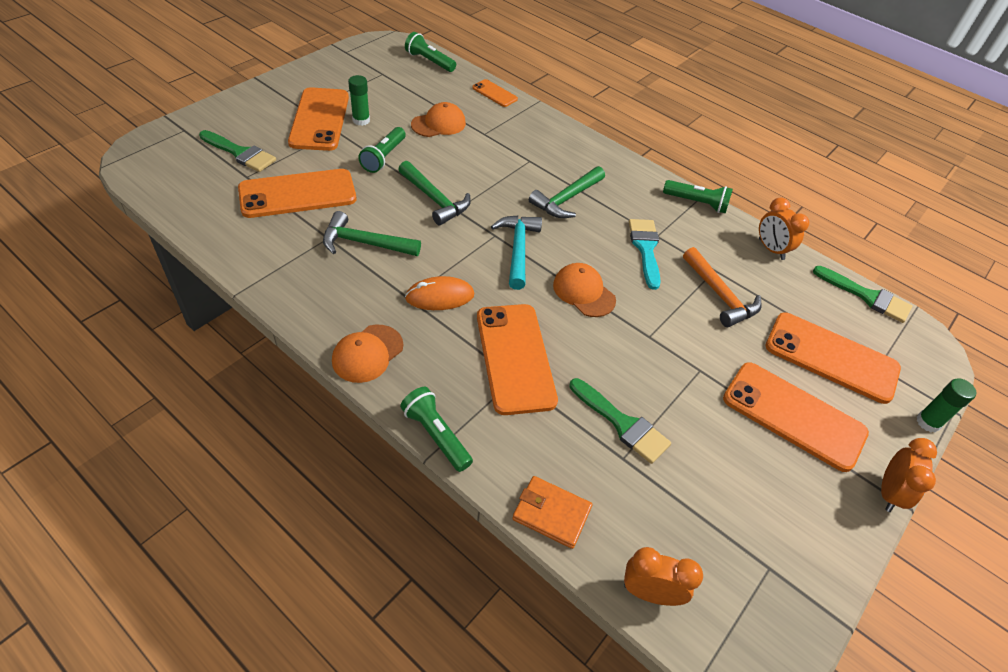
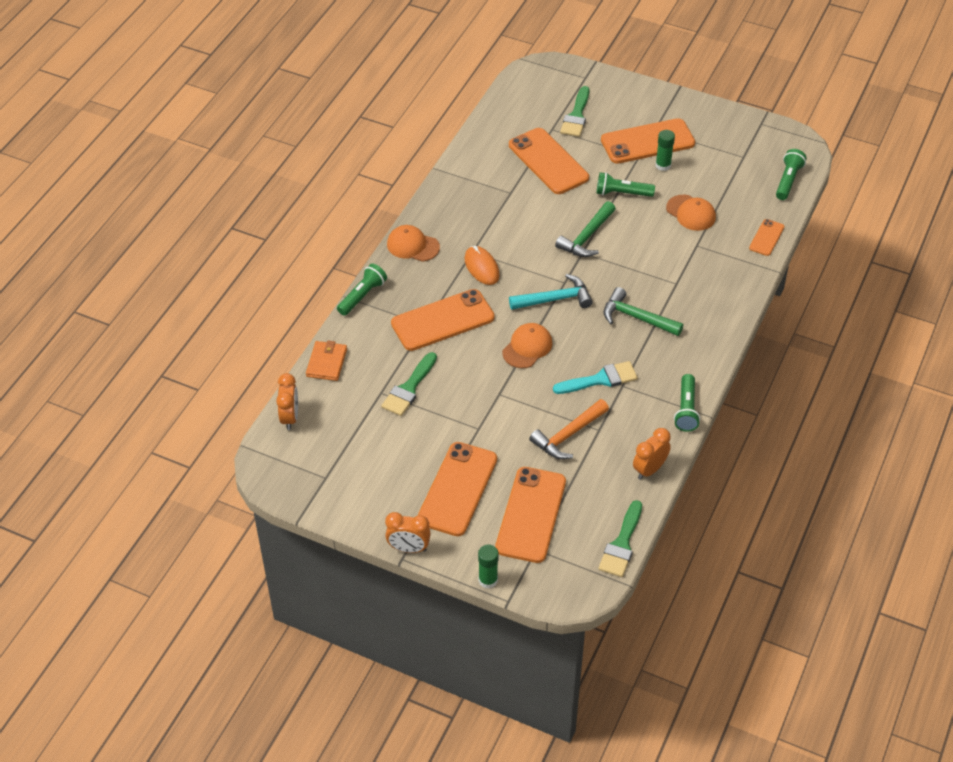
camera: 80 degrees right, 0 degrees up
(365, 243) = (515, 213): green hammer -> none

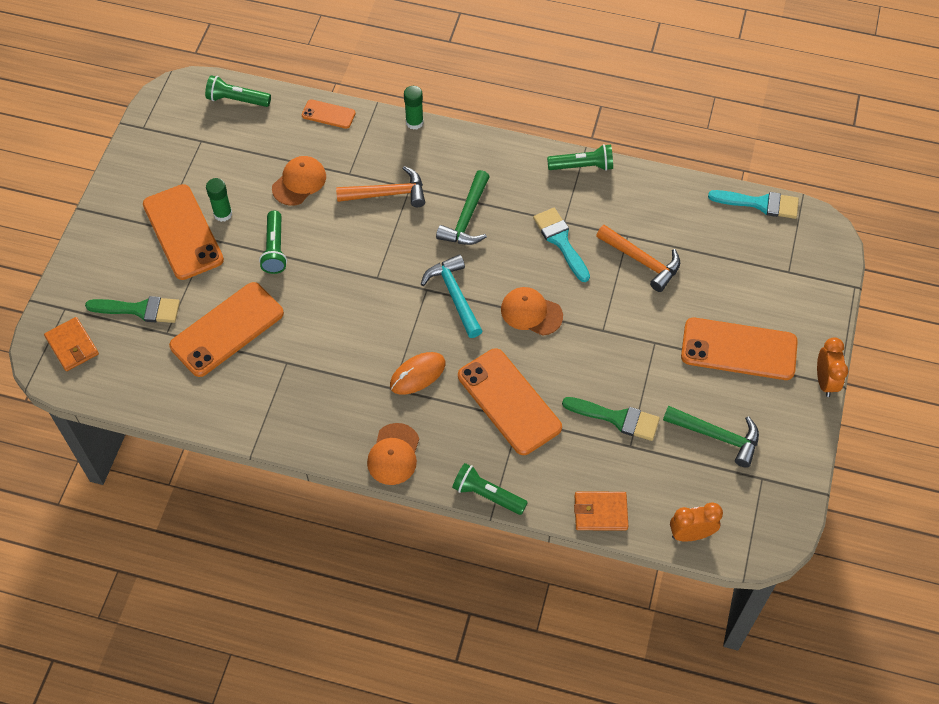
camera: 100 degrees left, 10 degrees up
(488, 580) = (838, 306): green glue stick -> green glue stick (414, 122)
(531, 515) = (750, 281): orange phone -> none
(550, 81) = (72, 346): none -> orange wallet
(587, 237) = (352, 276): green hammer -> green hammer (717, 436)
(621, 544) = (760, 204): green brush -> turquoise brush
(649, 469) = (665, 190): orange clock -> none
(671, 268) = (387, 194): none -> orange hammer

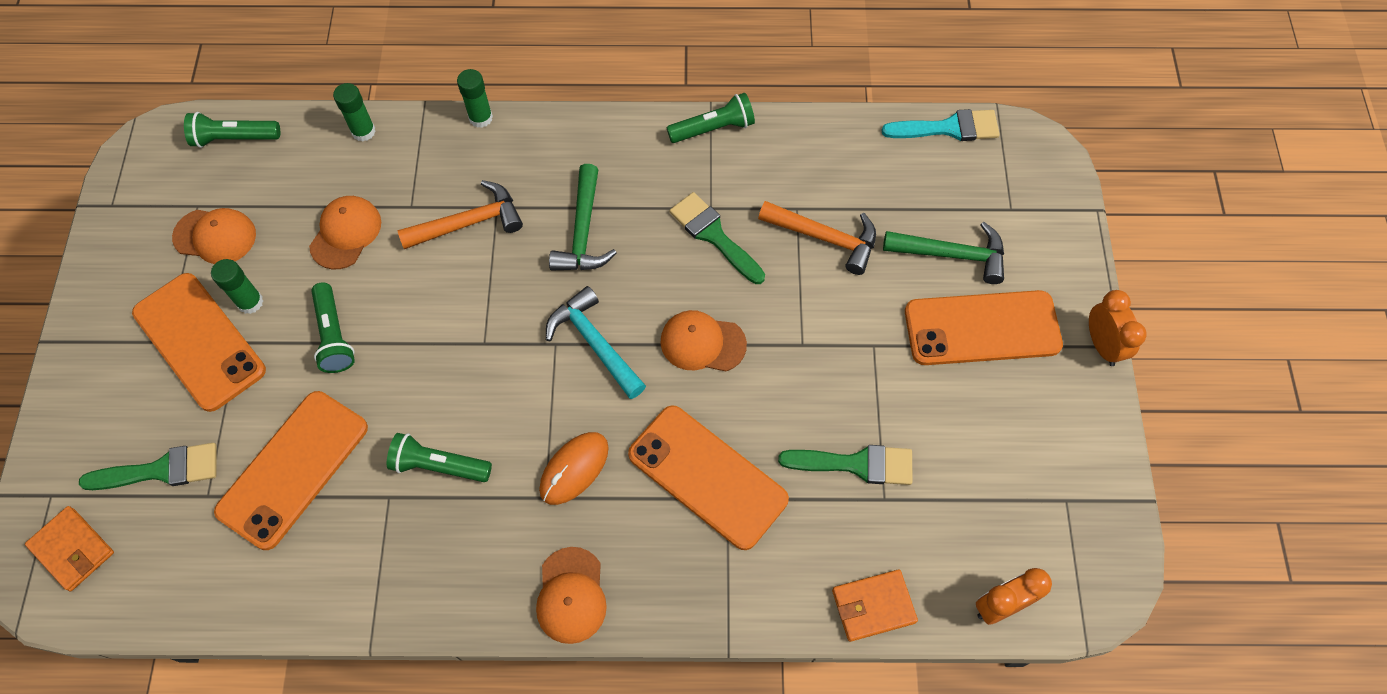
camera: 15 degrees left, 5 degrees up
(209, 164) = (215, 236): none -> orange cap
(328, 114) = (363, 131): orange phone -> green glue stick
(487, 494) = (714, 621): green flashlight -> green flashlight (439, 465)
(561, 241) = (714, 235): turquoise brush -> green brush
(717, 436) = (991, 456): green hammer -> green hammer (952, 254)

